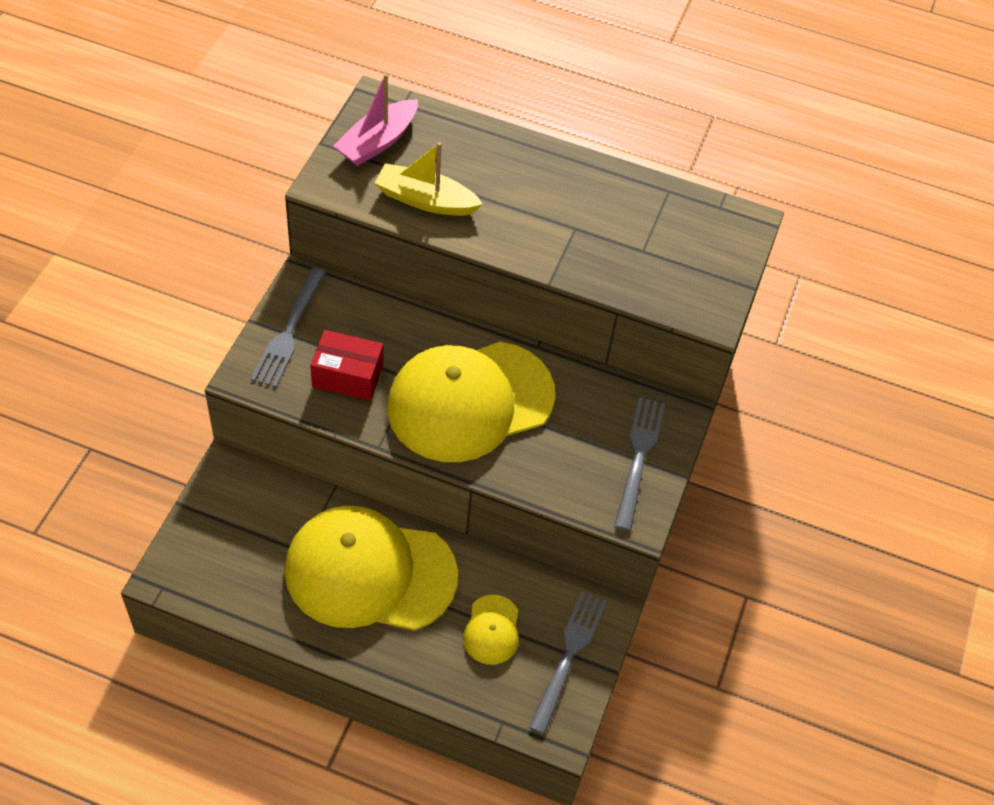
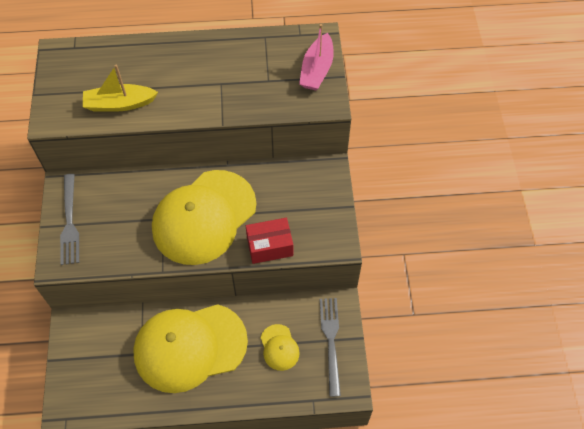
camera: 20 degrees left, 5 degrees up
(348, 376) = (121, 235): red box -> red box (269, 246)
(377, 142) = (70, 79): pink boat -> pink boat (317, 70)
(638, 457) = (320, 206): grey fork -> none

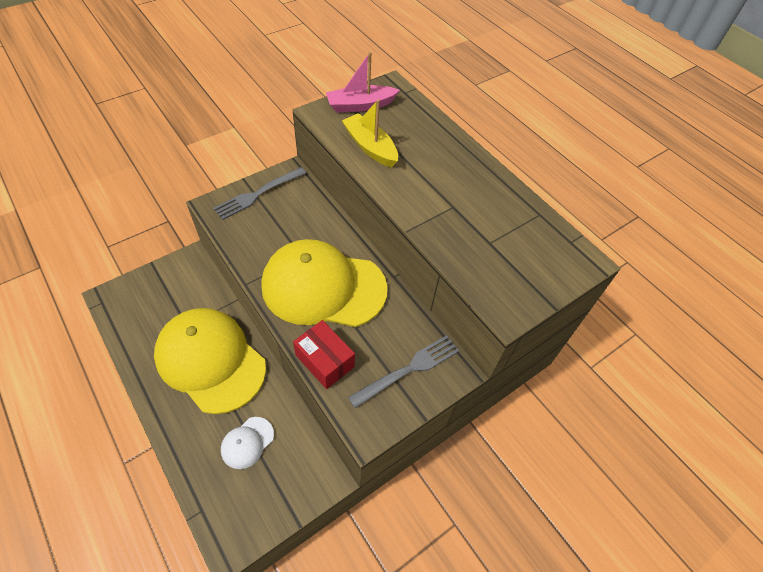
camera: 55 degrees right, 5 degrees down
(279, 347) = (247, 442): yellow cap -> white cap
(317, 70) = (541, 279): pink boat -> pink boat (360, 105)
(330, 341) = (279, 492): grey fork -> grey fork (409, 369)

